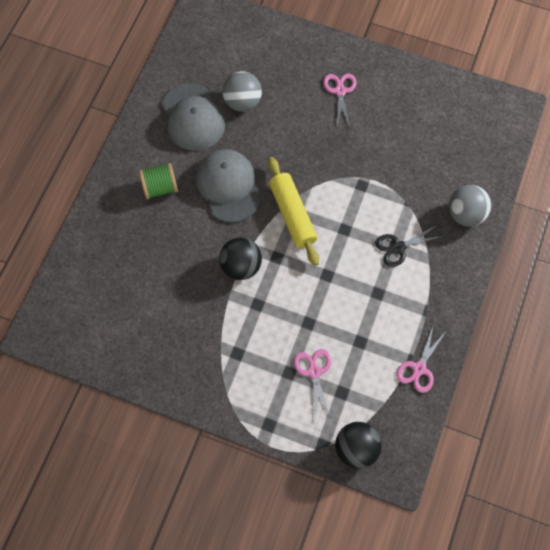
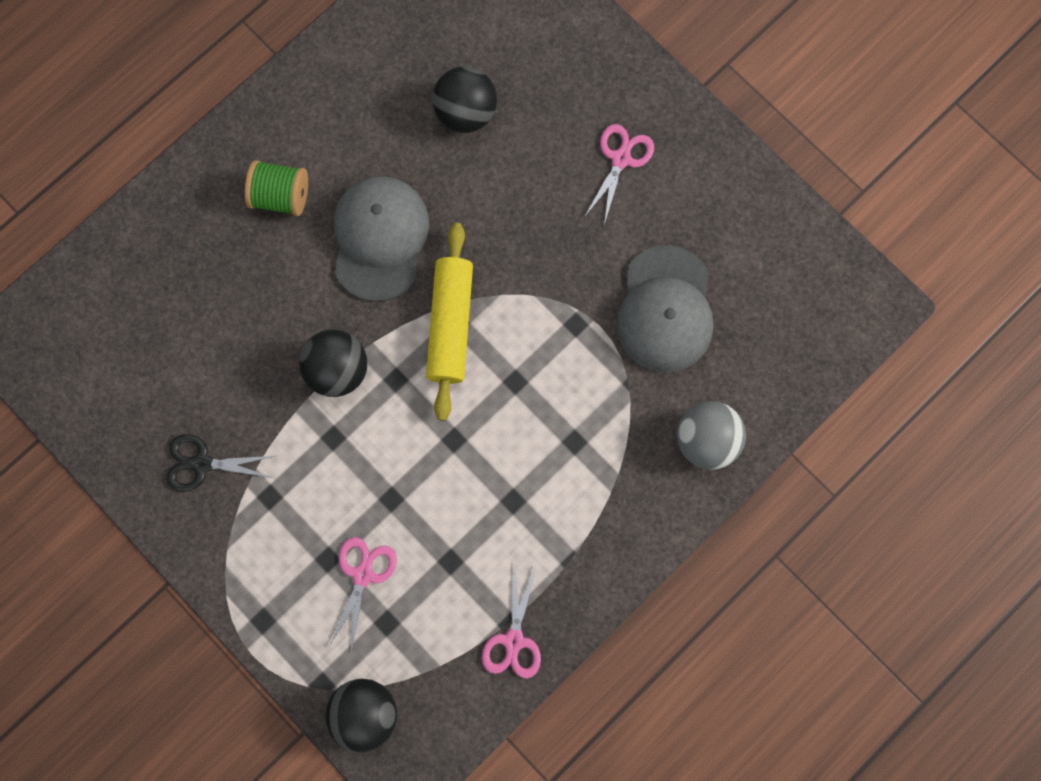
camera: 25 degrees right, 10 degrees up
(193, 117) = (381, 105): grey cap -> grey cap (665, 310)
(242, 102) = (466, 112): grey ball -> black ball
(398, 247) = (580, 446): black scissors -> black scissors (202, 464)
(419, 368) = (514, 640): pink scissors -> pink scissors turned 45 degrees counterclockwise

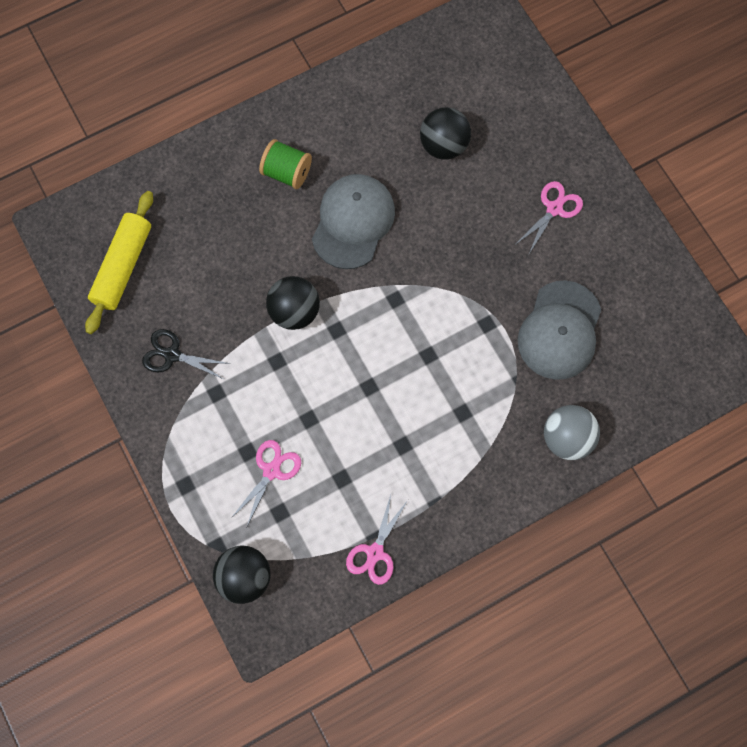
camera: 15 degrees right, 5 degrees down
(450, 324) = (390, 299): yellow rolling pin -> yellow rolling pin (123, 266)

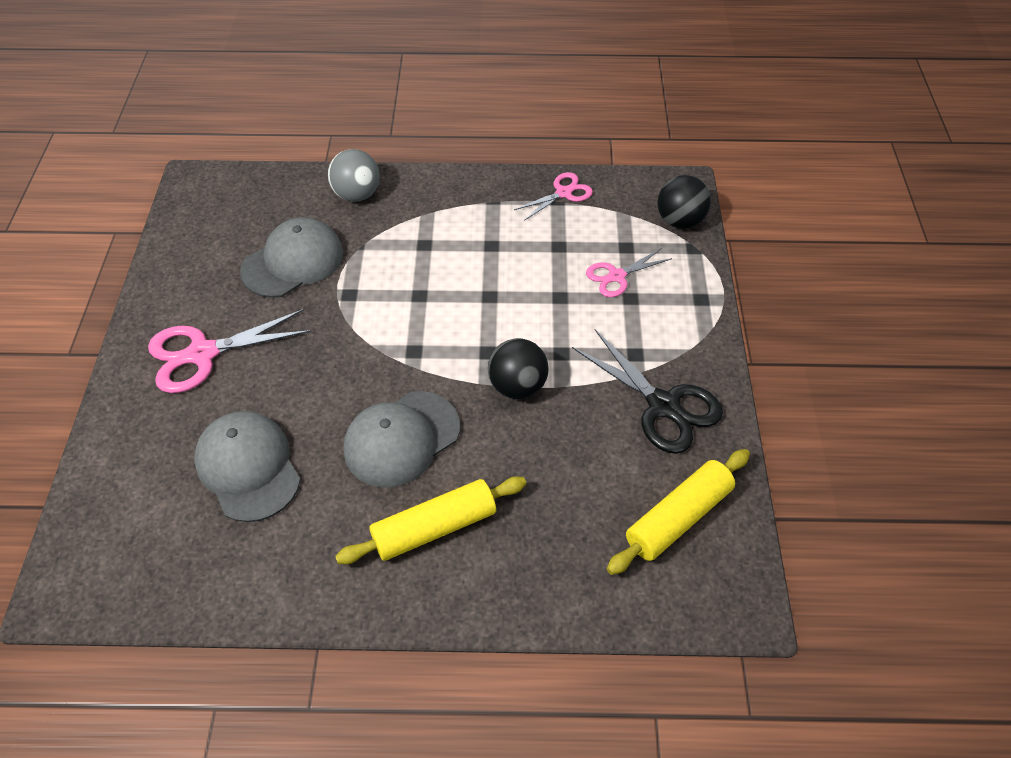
camera: 150 degrees left, 20 degrees down
(172, 355) = (663, 405): black scissors -> black scissors, size x1.68
(287, 172) = (434, 527): green spool -> yellow rolling pin
(443, 145) = (248, 467): black ball -> grey cap
(554, 209) = (202, 354): pink scissors -> pink scissors, size x1.68

